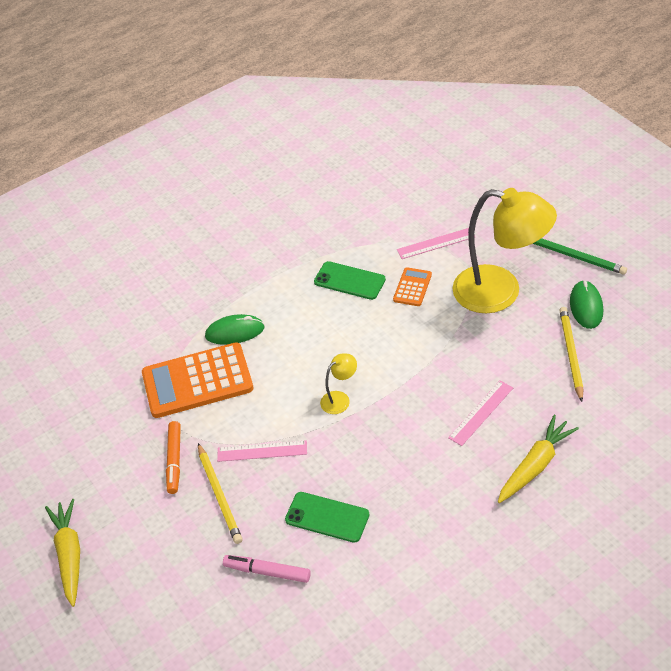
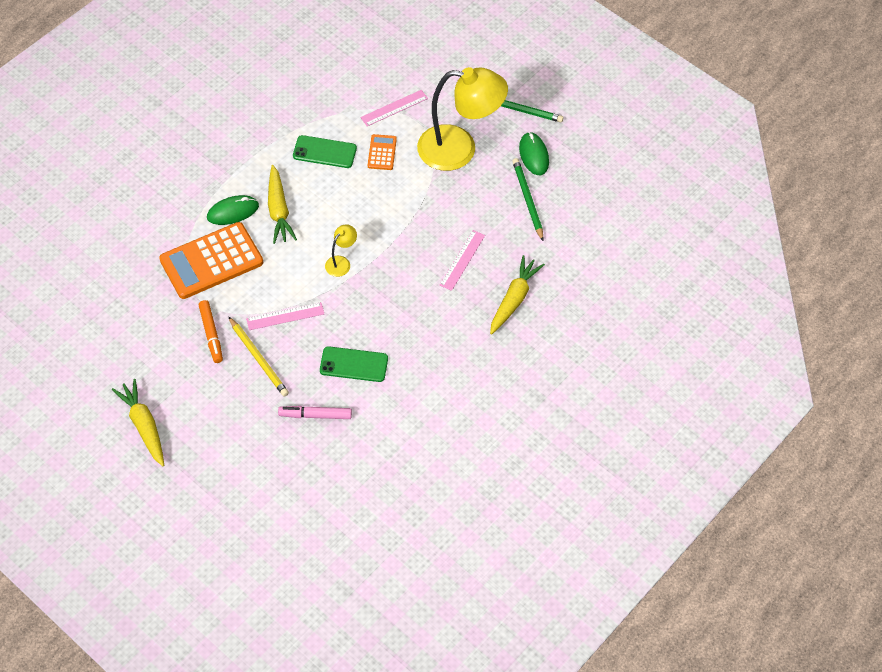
camera: 20 degrees left, 10 degrees up
(284, 335) = (278, 210): none -> yellow carrot
(571, 354) = (527, 200): yellow pencil -> green pencil

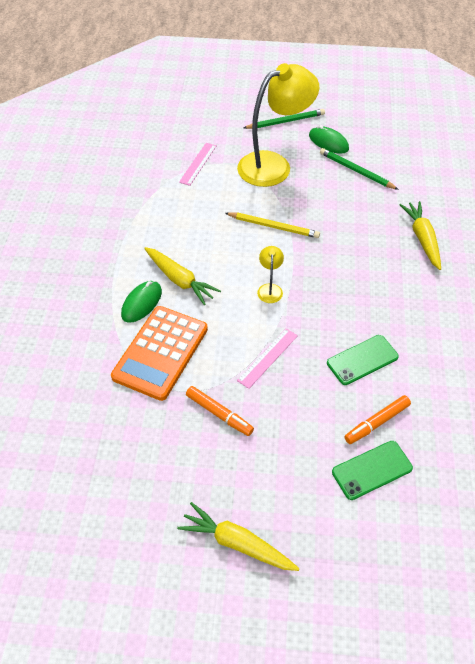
camera: 35 degrees left, 5 degrees down
(259, 358) = (281, 407): yellow pencil -> yellow pencil (273, 226)
(316, 415) = (377, 422): pink marker -> orange marker
(324, 152) = (175, 219): green phone -> green phone (372, 470)
(382, 152) = (220, 196): orange calculator -> none
(462, 260) = (357, 234): pink ruler -> none

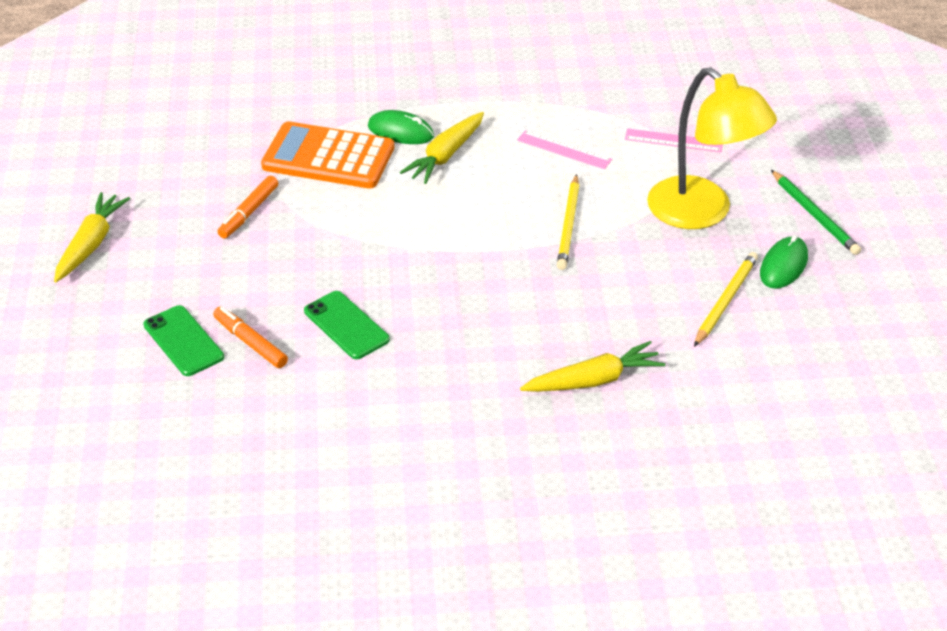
camera: 80 degrees right, 10 degrees down
(267, 357) = (335, 242): pink ruler -> pink ruler (564, 150)
(270, 289) = (450, 233): yellow lamp -> none
(356, 171) = (725, 301): green pencil -> yellow pencil

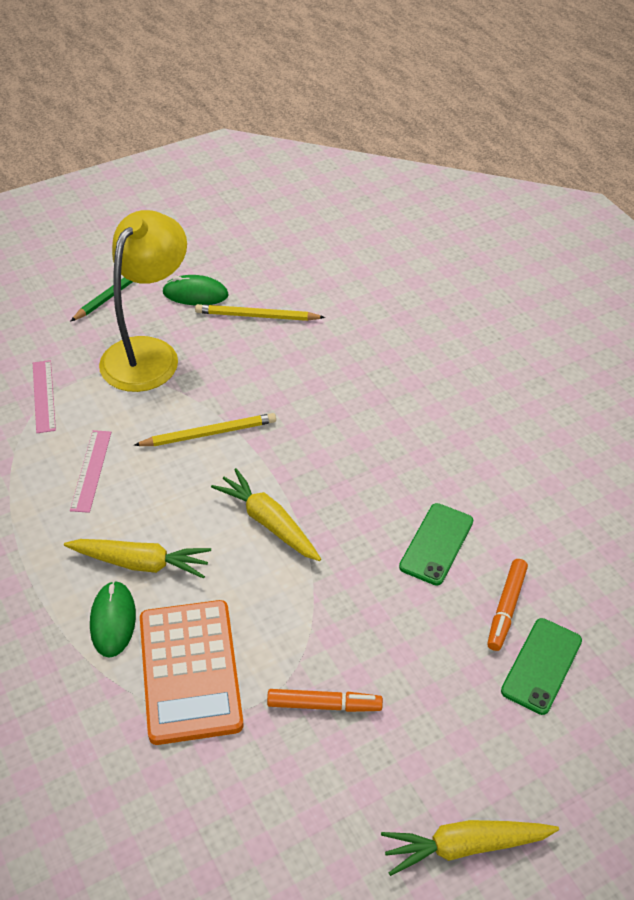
camera: 115 degrees left, 5 degrees up
(593, 380) = (394, 365): yellow carrot -> yellow carrot (268, 522)

